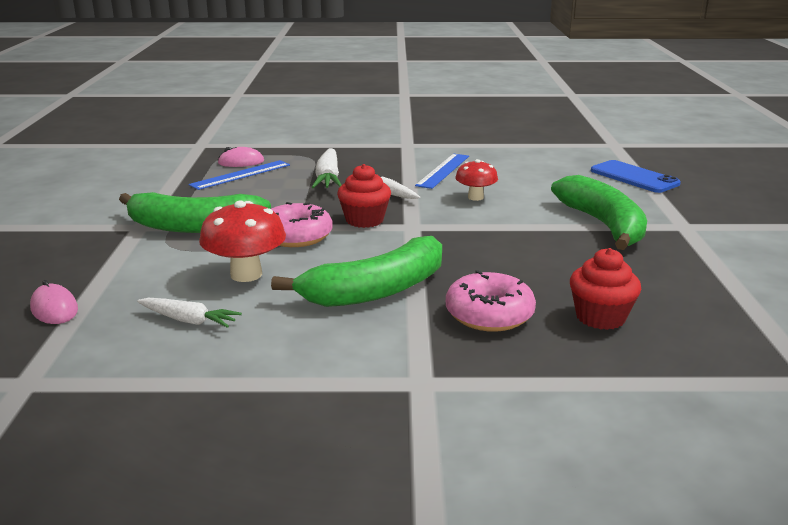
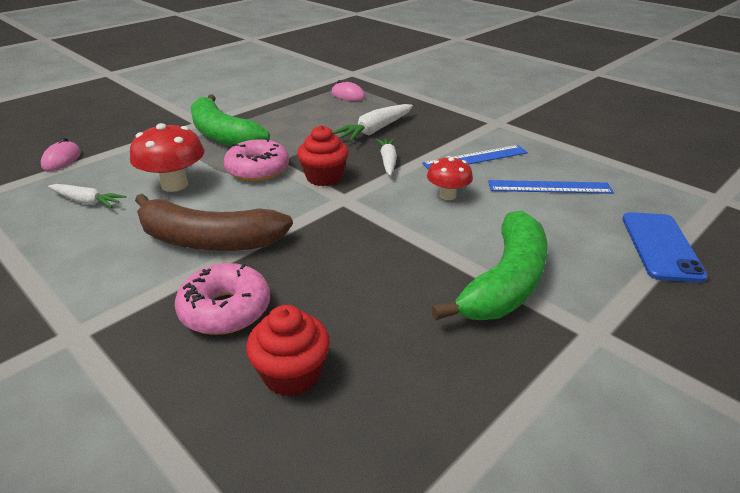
camera: 45 degrees right, 10 degrees up
(188, 320) = (87, 202): white carrot -> white carrot turned 45 degrees counterclockwise
(241, 175) = (327, 106): blue ruler -> blue ruler (549, 187)
(376, 290) = (208, 240): green banana -> brown banana

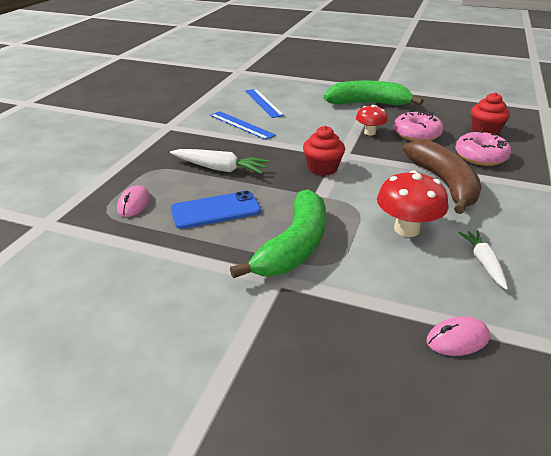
camera: 115 degrees left, 0 degrees up
(258, 170) = (340, 199): pink donut -> pink donut (416, 134)
(388, 161) = (274, 151): white carrot -> none
(447, 195) = (303, 125): red mushroom -> red mushroom (369, 132)
(661, 246) = (300, 80): blue phone -> blue phone (215, 210)

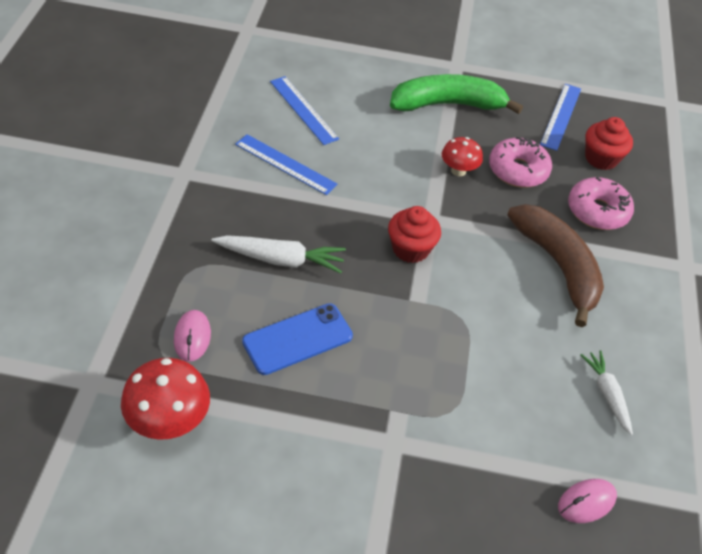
camera: 15 degrees left, 15 degrees up
(294, 246) = (403, 390): green banana -> none
(406, 229) = (523, 350): red mushroom -> red mushroom (169, 421)
(454, 111) = (561, 116): none -> blue ruler

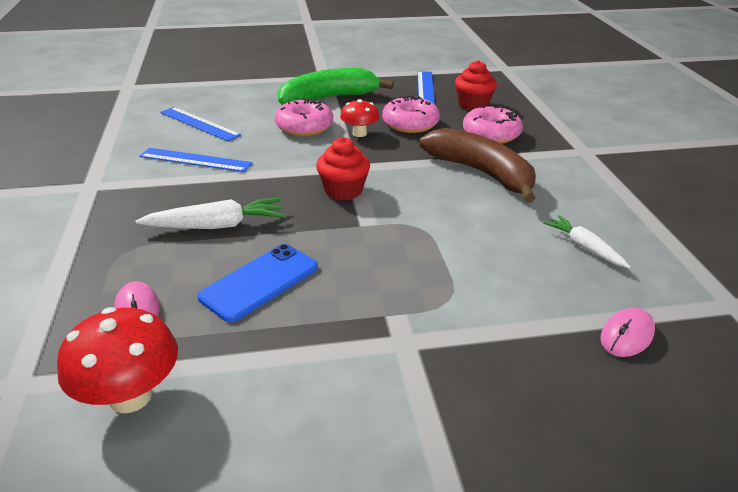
camera: 15 degrees left, 15 degrees down
(406, 144) = (304, 127): none -> pink donut

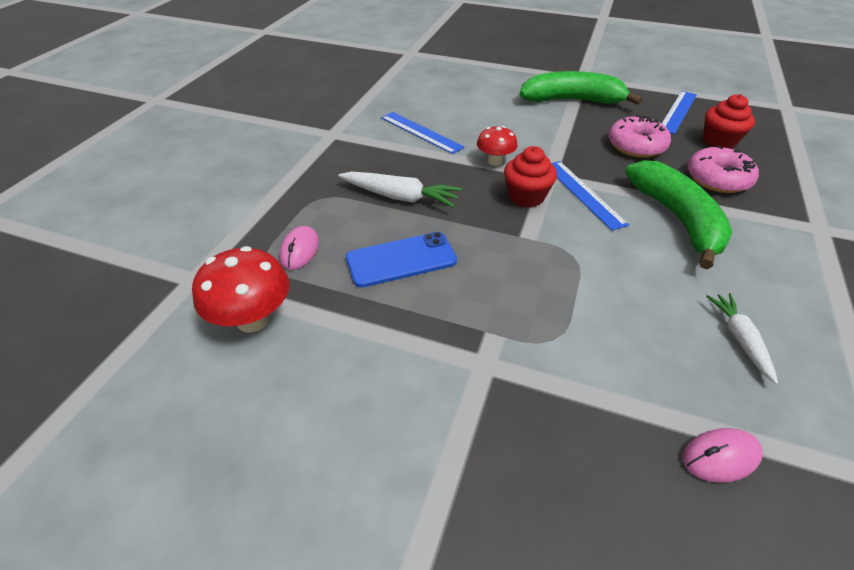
camera: 30 degrees right, 10 degrees up
(199, 123) = (444, 99): blue ruler -> blue ruler (583, 193)
(304, 127) = (531, 124): pink donut -> none
(359, 133) = (578, 143): red mushroom -> red mushroom (495, 161)
(481, 173) = (677, 219): brown banana -> green banana

